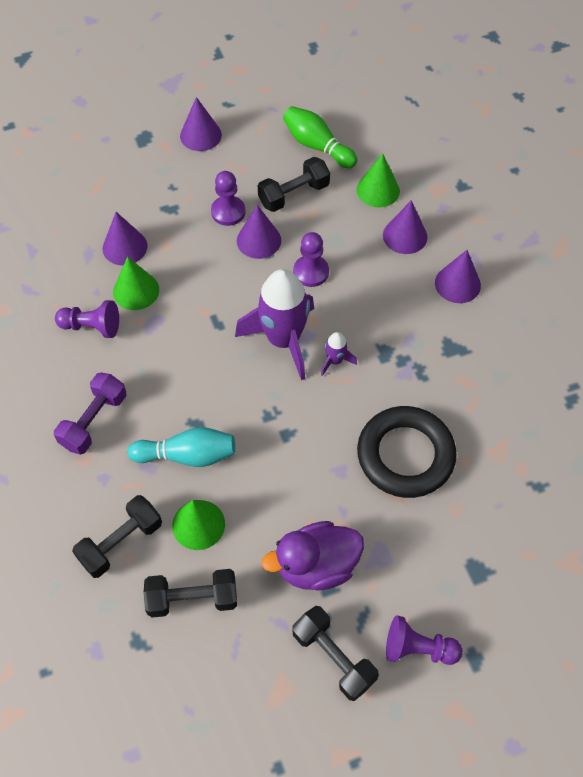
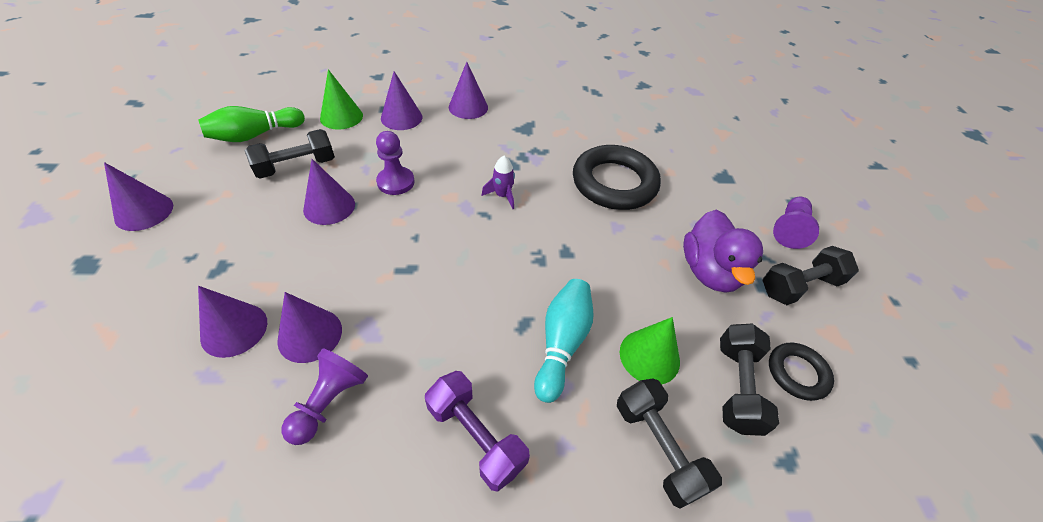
camera: 75 degrees left, 10 degrees down
(136, 291) = (310, 335): green cone -> purple cone
(224, 651) = (797, 373): none -> black ring
(228, 212) = (272, 219): purple pawn -> none
(283, 340) = (460, 223): purple rocket -> none
(294, 194) = (296, 166): black dumbbell -> black dumbbell turned 75 degrees clockwise

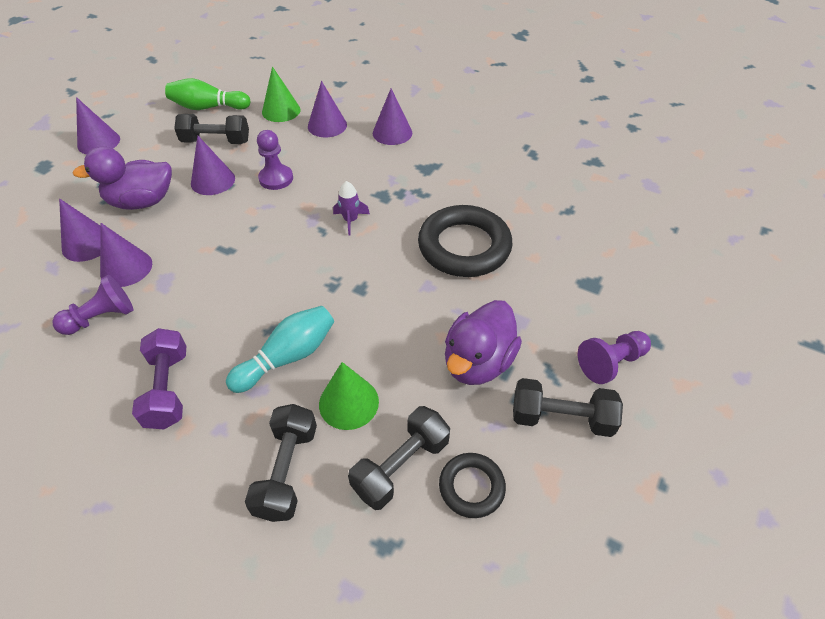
camera: 35 degrees right, 0 degrees up
(264, 257) = (142, 202): none -> purple duck

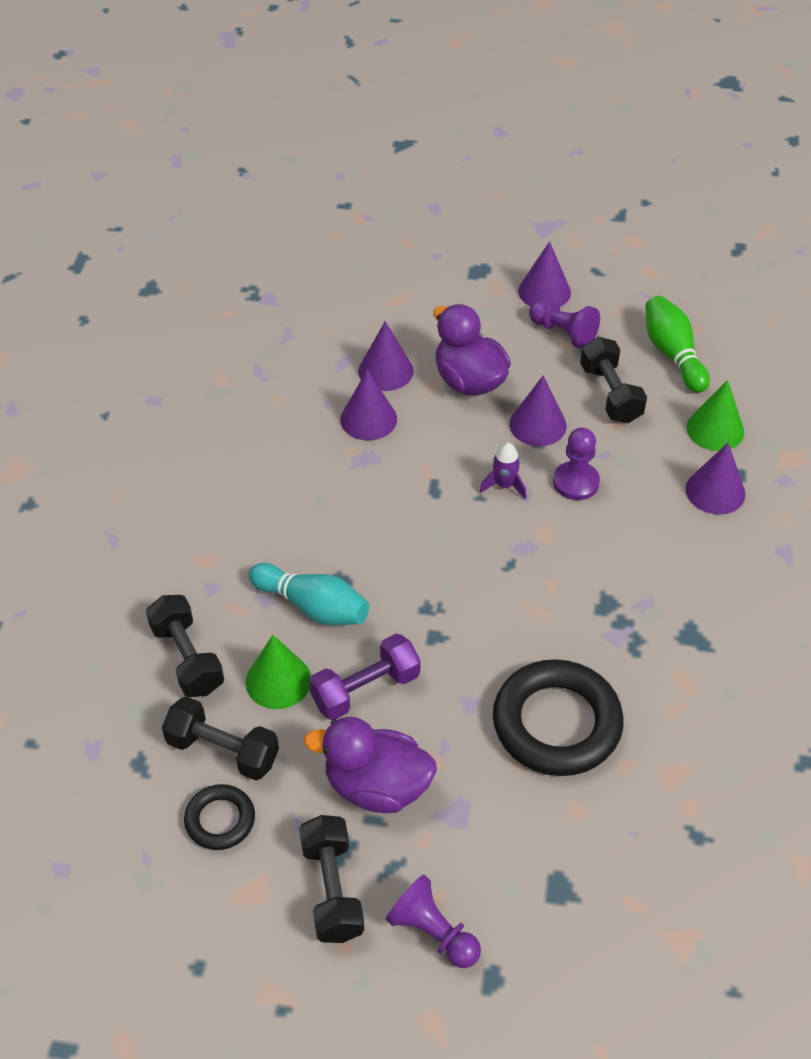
camera: 70 degrees right, 0 degrees up
(101, 317) = (298, 434): purple pawn -> purple pawn (563, 333)
(168, 389) = (239, 527): purple dumbbell -> purple dumbbell (365, 689)
(287, 471) = (187, 658): black dumbbell -> black dumbbell turned 75 degrees clockwise
(350, 220) = (541, 586): purple rocket -> purple rocket (504, 485)
(392, 133) = (746, 570): purple cone -> none

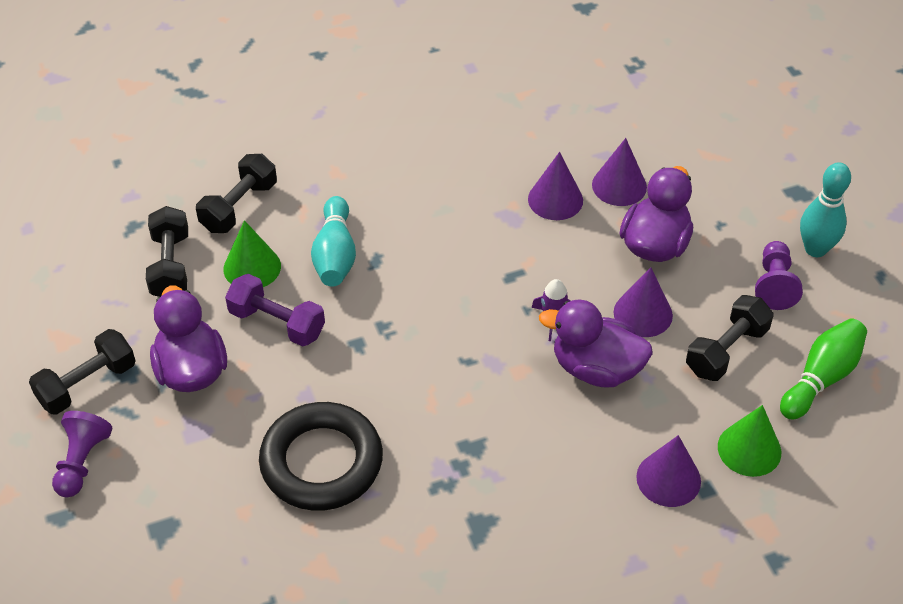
camera: 60 degrees right, 0 degrees up
(220, 820) = (111, 292): black ring -> none
(544, 291) = (815, 249): purple cone -> turquoise bowling pin
(576, 482) = (596, 368): purple pawn -> purple duck

